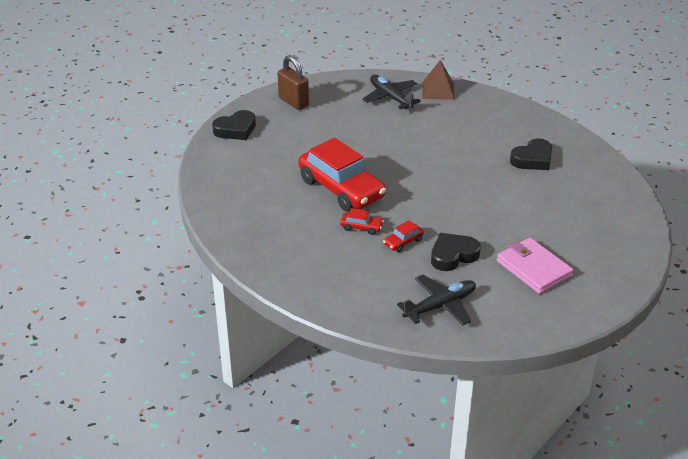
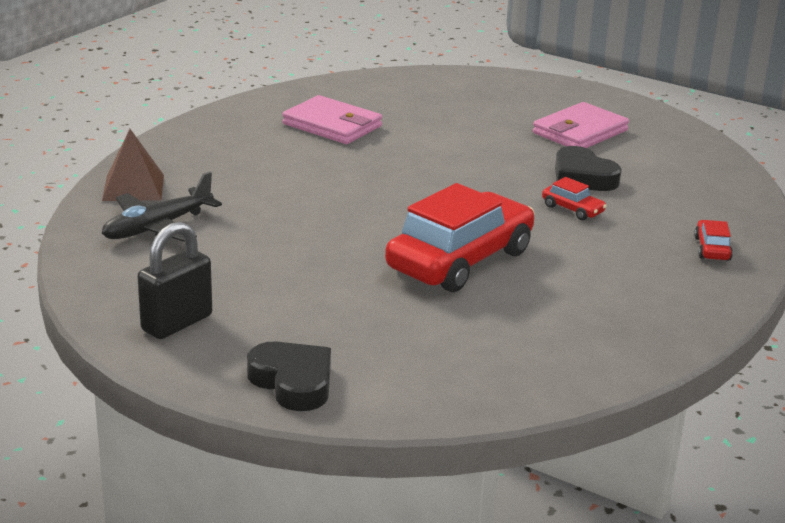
camera: 100 degrees left, 10 degrees down
(293, 102) = (177, 323): brown padlock -> black padlock
(361, 227) = (554, 240): red car -> red car (712, 249)
(440, 306) = (690, 184): black plane -> none
(532, 159) = (332, 125): black heart -> pink wallet

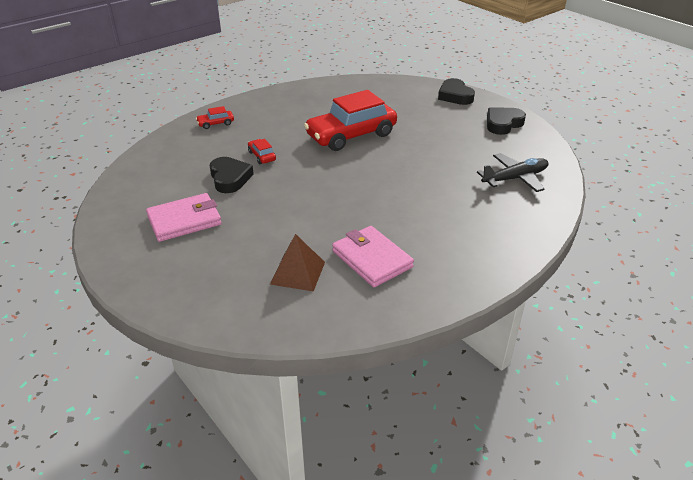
camera: 160 degrees left, 10 degrees up
(133, 187) = (533, 213): brown pyramid -> brown pyramid (298, 273)
(177, 323) = (503, 124): black padlock -> black heart
(712, 249) = (215, 123): red car -> red car turned 45 degrees clockwise

